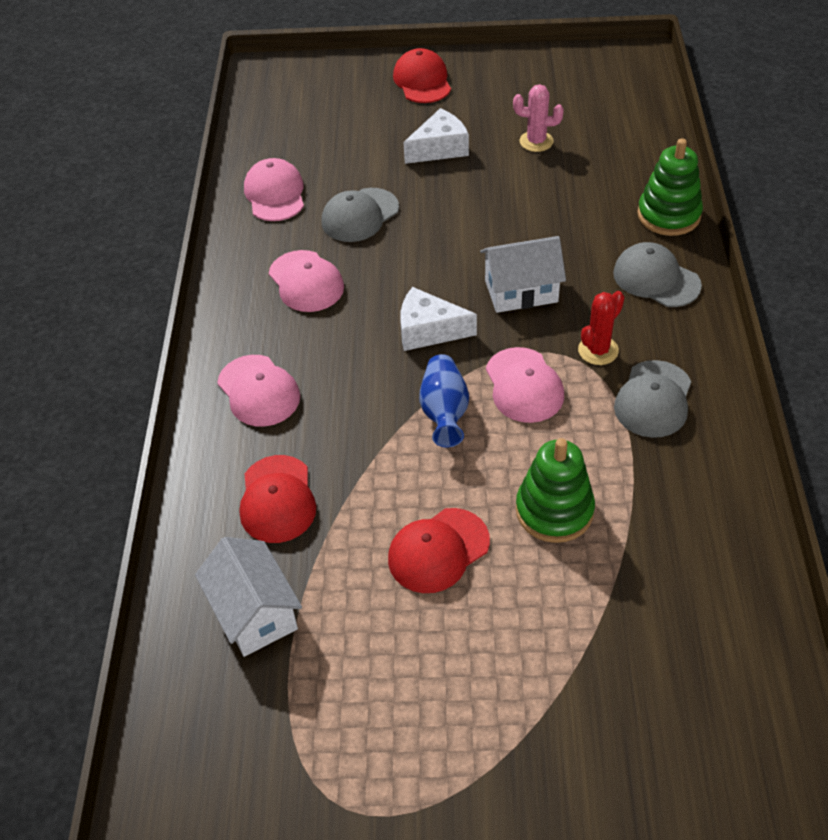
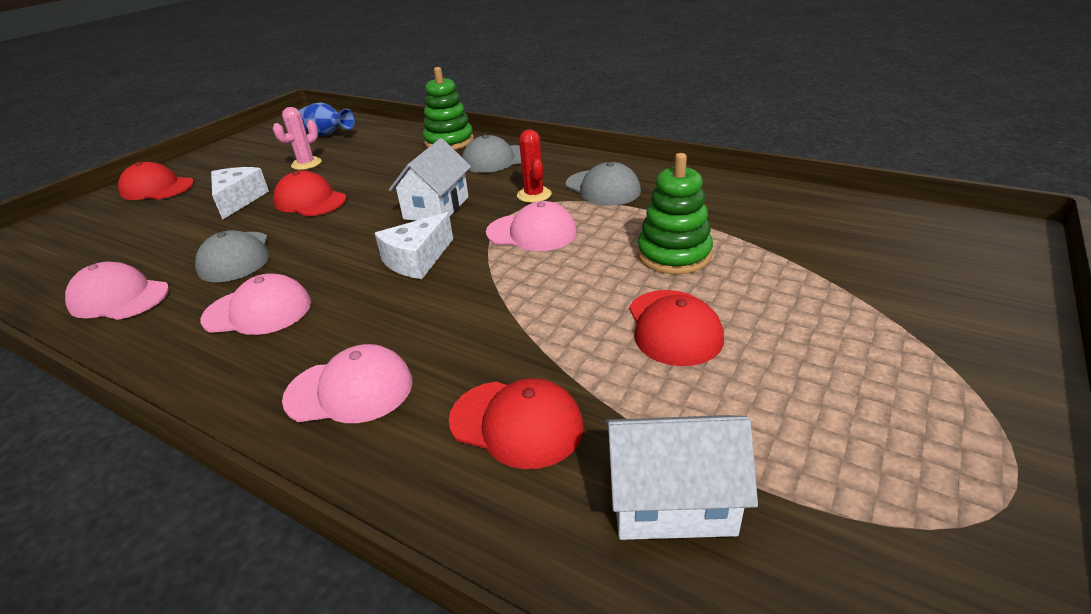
camera: 60 degrees left, 15 degrees down
(444, 412) = (516, 277): blue vase -> blue vase (325, 134)
(472, 195) = (310, 201): none -> red cap

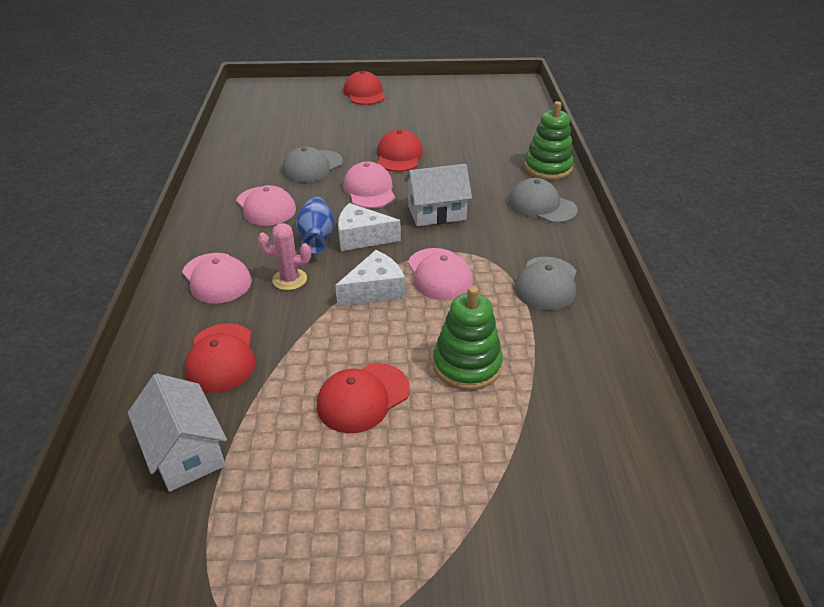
camera: 55 degrees right, 5 degrees up
(119, 298) = (248, 154): pink cap -> pink cap (369, 190)
(238, 200) = (375, 129): white cheese -> white cheese (375, 290)
(306, 164) = (447, 126): pink cactus -> pink cactus (289, 279)
(325, 134) = (499, 108): blue vase -> blue vase (317, 238)
(534, 195) = (499, 251): red cactus -> none

